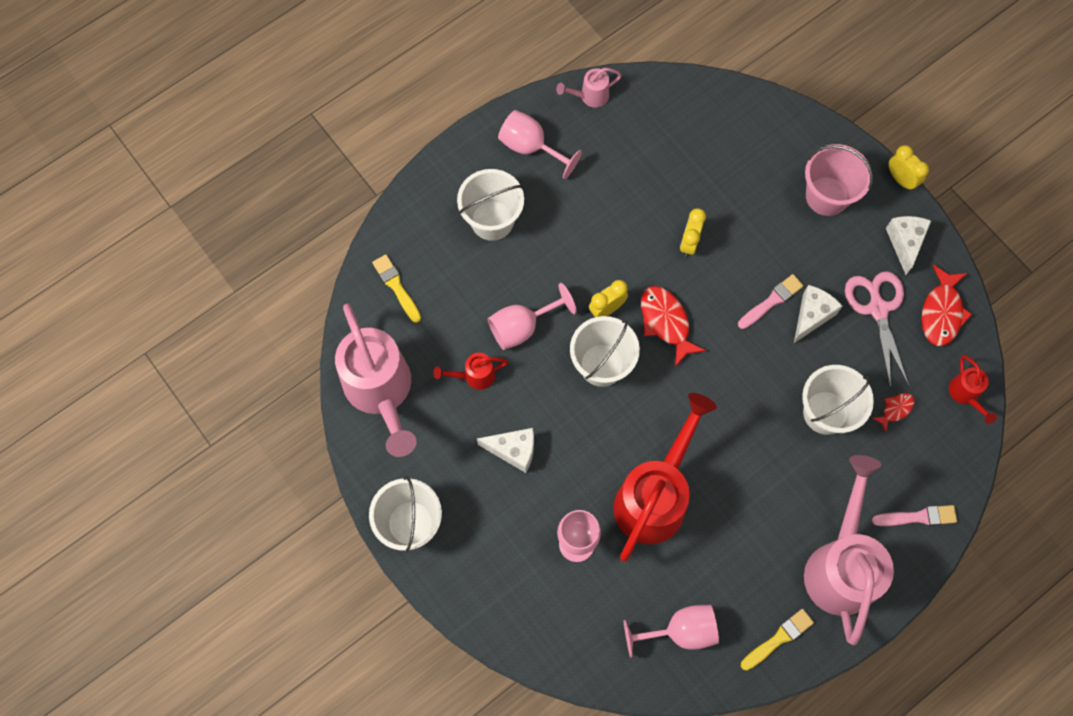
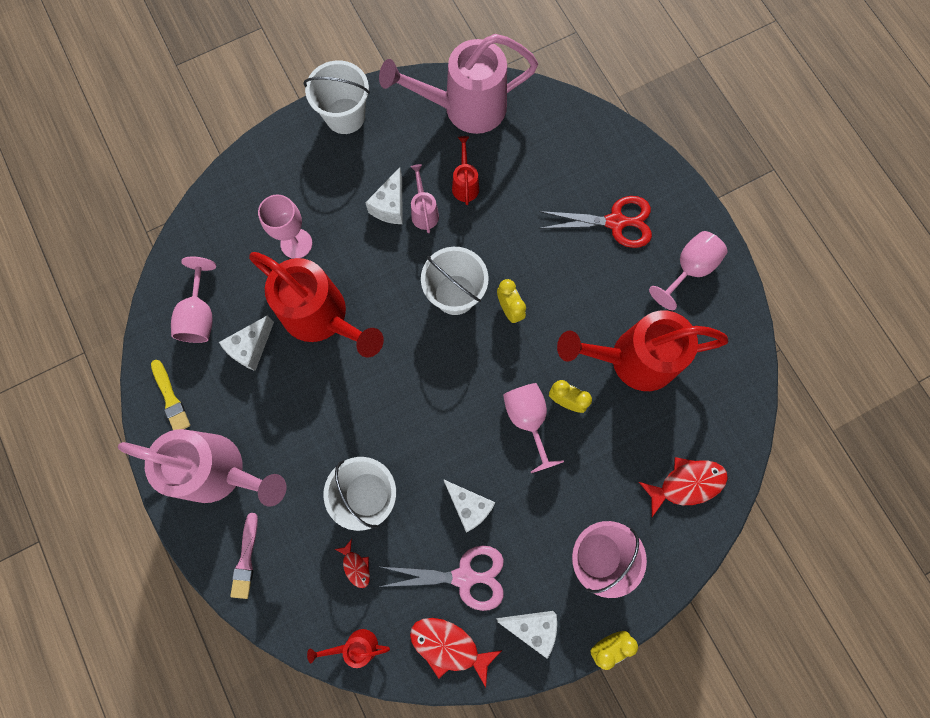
camera: 100 degrees right, 5 degrees up
(396, 286) = (561, 132): yellow brush -> none
(492, 220) = (615, 222): white bucket -> red scissors
(522, 327) = (504, 232): pink goblet -> pink goblet (528, 419)
(590, 96) = (740, 335): pink watering can -> pink watering can (424, 212)
(634, 187) = (633, 359): none -> red watering can
(666, 322) = (486, 361): red fish -> red fish (686, 484)
(704, 565) = (251, 348): none -> white cheese
(771, 301) = (491, 468): pink brush -> none

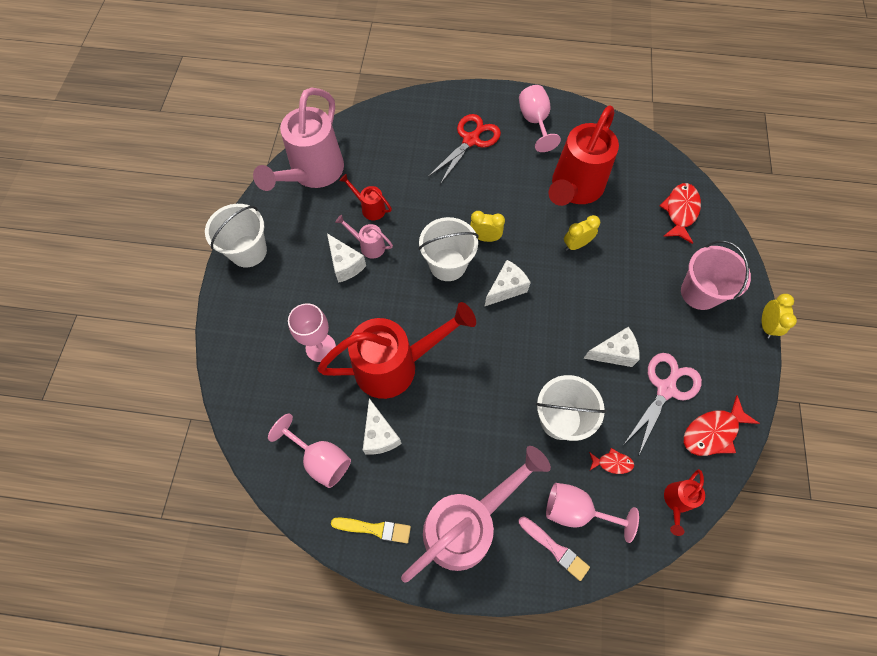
camera: 55 degrees left, 10 degrees down
(528, 419) = (574, 276): pink goblet -> pink goblet (576, 511)
(532, 627) = (729, 366): white cheese -> white cheese (506, 288)

